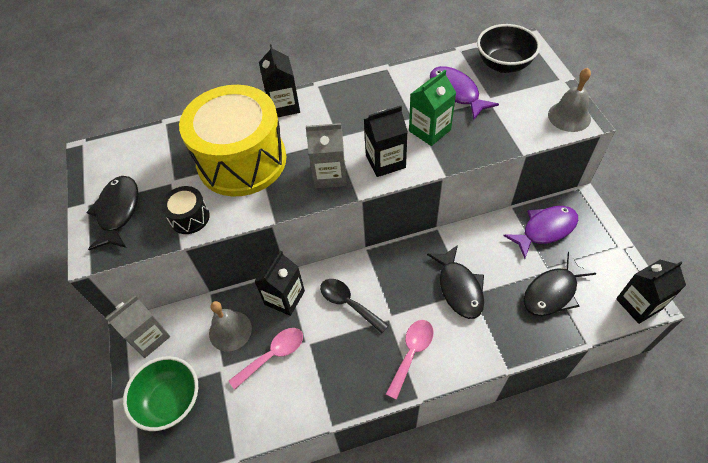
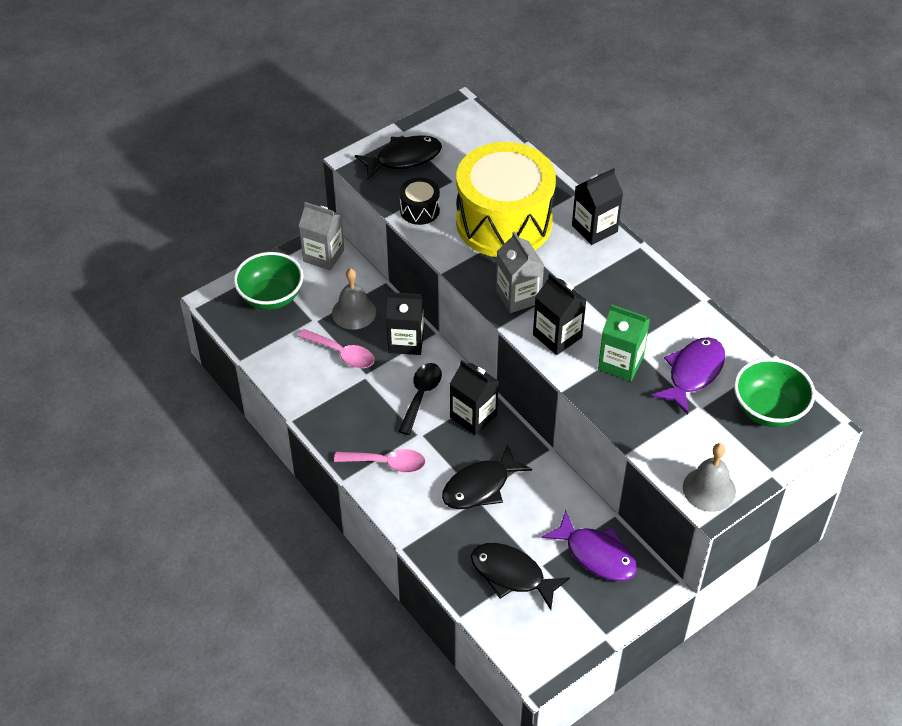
camera: 65 degrees right, 5 degrees down
(503, 64) = (768, 409): black bowl -> green bowl
(638, 304) = (531, 662): black carton -> black carton (473, 416)

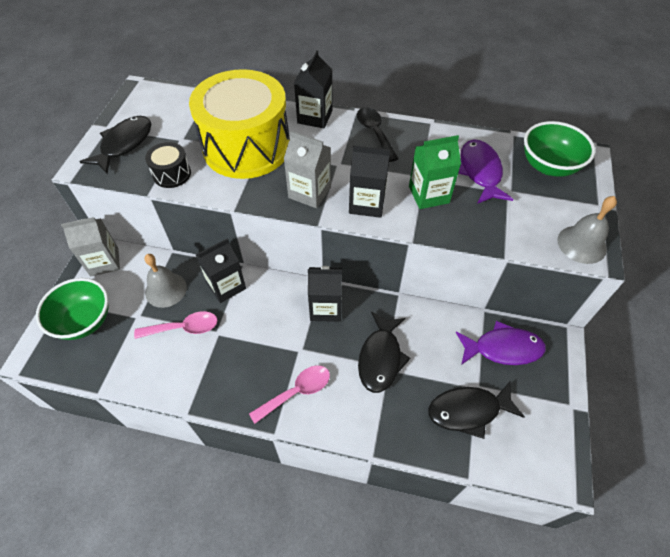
camera: 40 degrees left, 5 degrees up
(421, 395) = (274, 319): black spoon -> black spoon (375, 133)

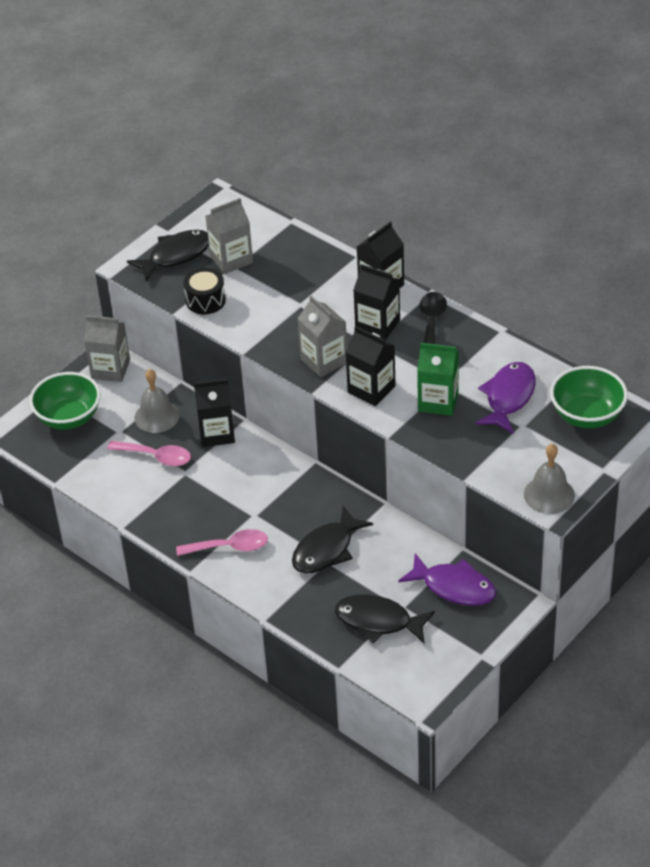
camera: 30 degrees right, 10 degrees down
(176, 133) = (231, 259): none -> grey carton
(246, 147) = (291, 296): yellow drum -> none
(325, 308) = (302, 488): black carton -> black carton (377, 325)

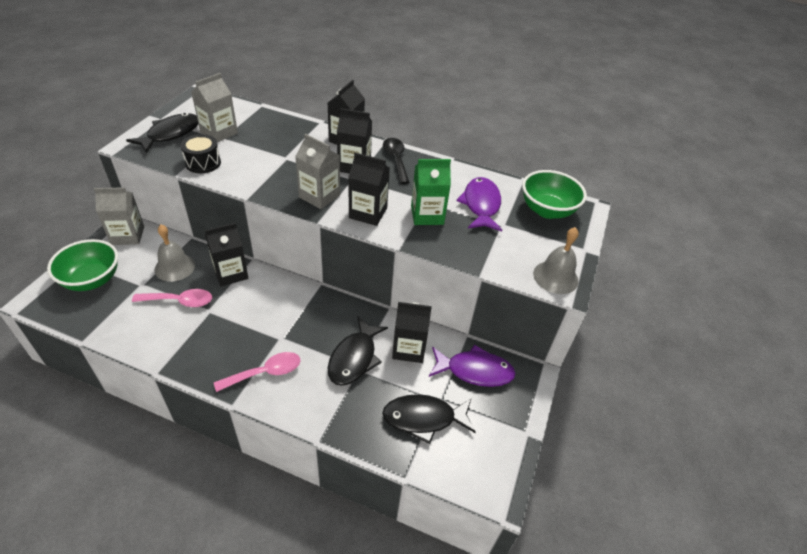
camera: 25 degrees left, 0 degrees up
(390, 551) = (409, 348): none -> black carton

